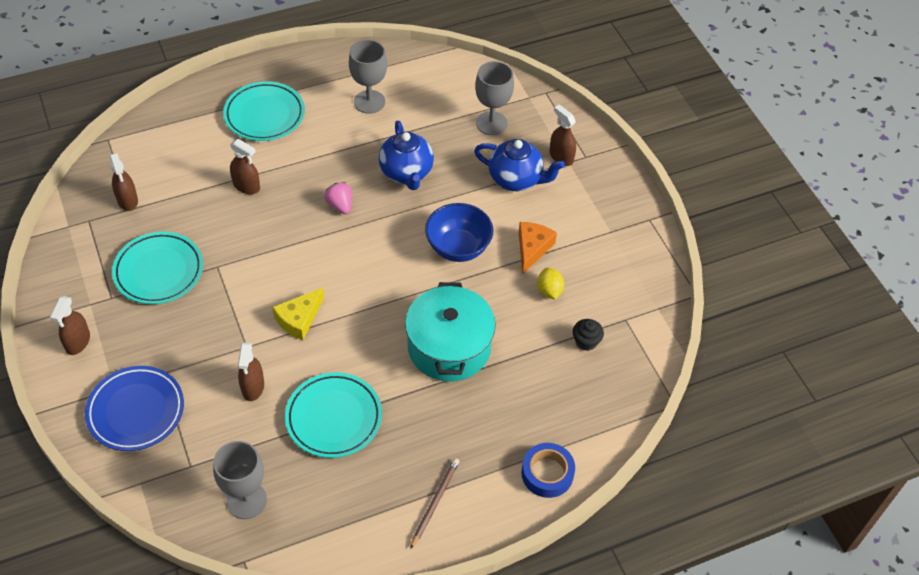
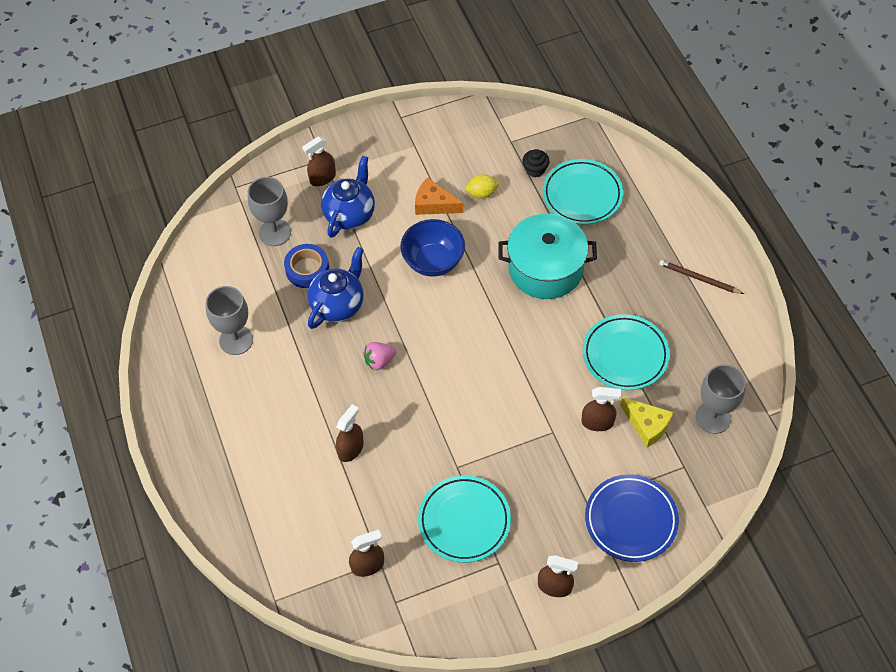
camera: 85 degrees left, 5 degrees up
(264, 115) = (248, 440): turquoise plate -> turquoise plate (582, 195)
(299, 319) = (519, 389): yellow cheese -> yellow cheese (647, 425)
(406, 173) = (338, 305): blue teapot -> blue teapot turned 45 degrees counterclockwise
(547, 473) = (664, 202): blue tape -> blue tape (307, 269)

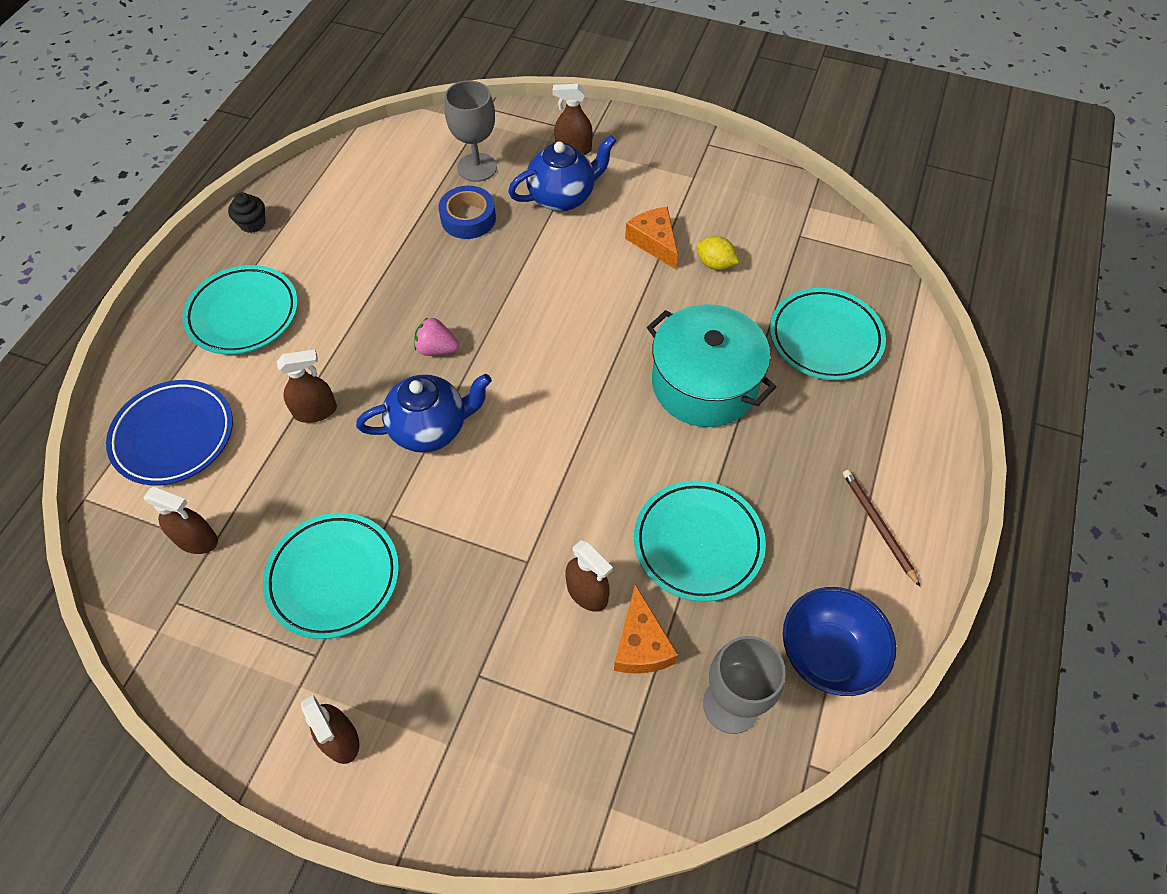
camera: 40 degrees right, 0 degrees up
(236, 340) = (336, 235): grey goblet -> none
(237, 430) = (243, 314): none -> turquoise plate
(338, 305) = (459, 269): blue teapot -> blue teapot (430, 429)
(433, 261) = (594, 294): blue bowl -> blue bowl (827, 655)
(535, 170) = (797, 279): black cupcake -> black cupcake (252, 224)
(631, 520) = (505, 741): blue plate -> blue plate (174, 436)
(647, 425) = (641, 644): yellow cheese -> orange cheese

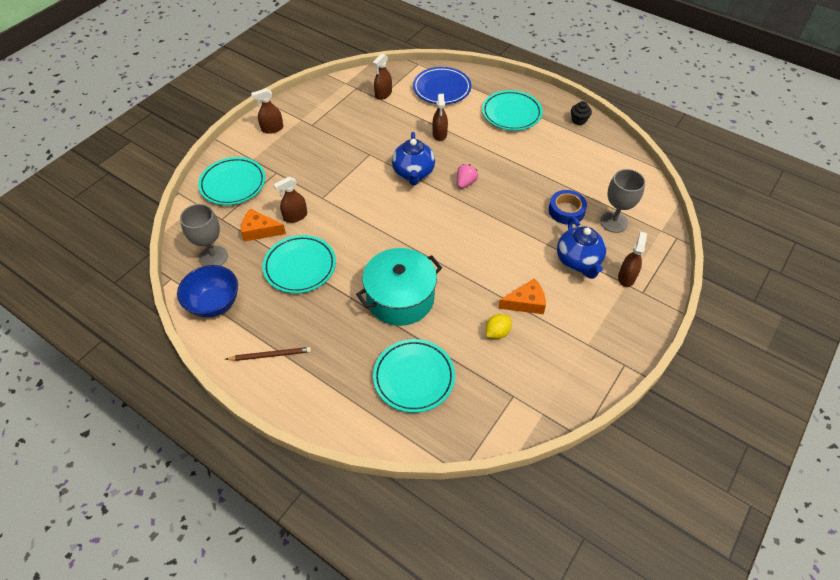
camera: 105 degrees right, 5 degrees down
(333, 577) = (345, 133): turquoise plate -> turquoise plate (233, 184)

